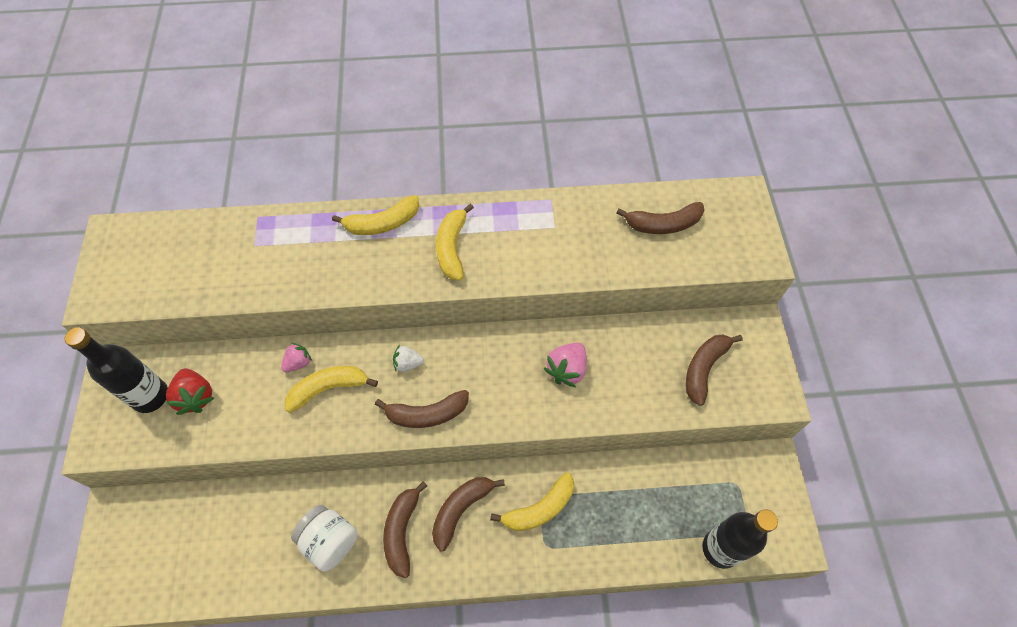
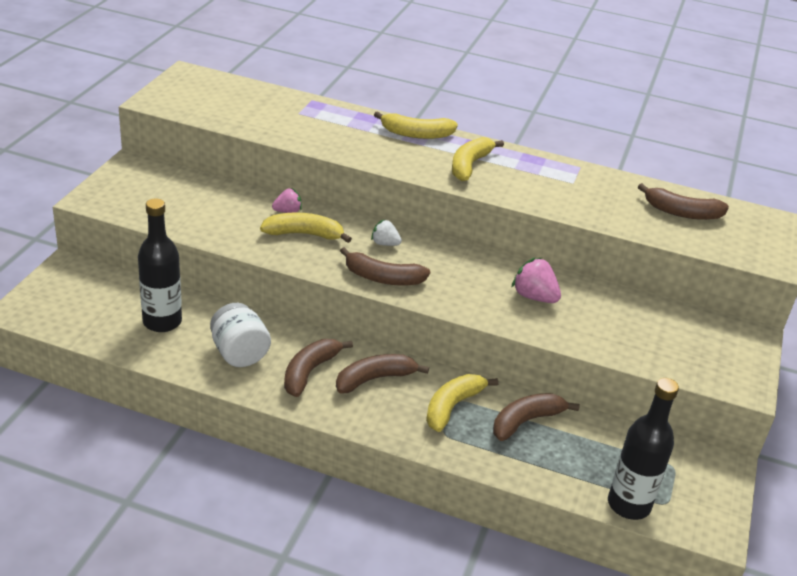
camera: 20 degrees right, 25 degrees down
(150, 396) = (152, 189): black bottle -> black bottle (162, 322)
(196, 397) = (188, 201): red strawberry -> none
(539, 509) = (452, 406): yellow banana -> yellow banana turned 135 degrees clockwise
(567, 370) = (534, 297): pink strawberry -> pink strawberry turned 75 degrees clockwise
(704, 368) = (676, 342): brown banana -> brown banana (526, 421)

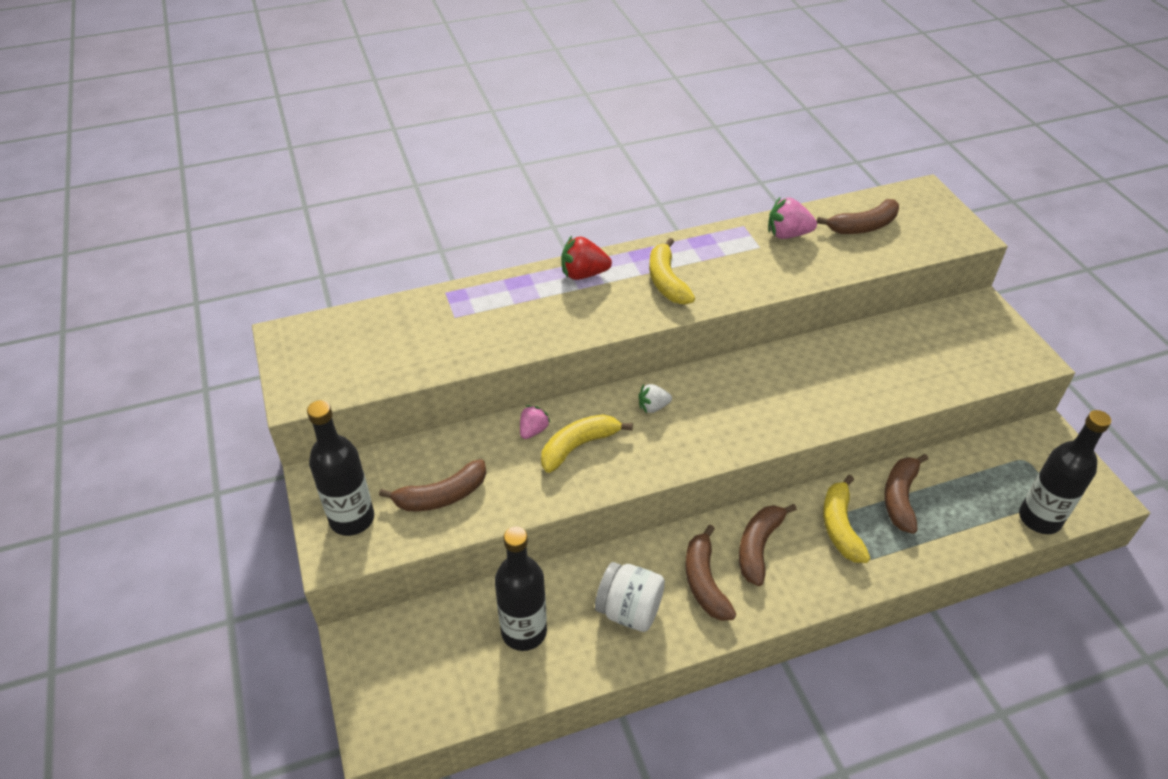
camera: 35 degrees left, 10 degrees up
(122, 190) = (352, 519): none -> black bottle
(383, 278) = (696, 446): brown banana -> brown banana (441, 496)
(416, 134) = (583, 274): yellow banana -> red strawberry
(534, 297) = (820, 379): pink strawberry -> pink strawberry (787, 234)

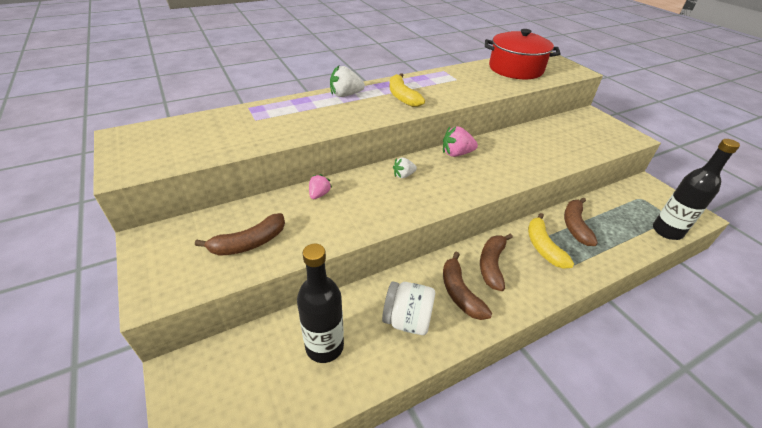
camera: 10 degrees left, 5 degrees down
(352, 519) = (171, 266): black bottle -> none
(578, 446) = (354, 202): yellow banana -> none
(583, 274) = (345, 95): red strawberry -> white strawberry
(787, 234) = (472, 73): pink strawberry -> pink strawberry (456, 154)
(863, 226) = (515, 69): brown banana -> red pot

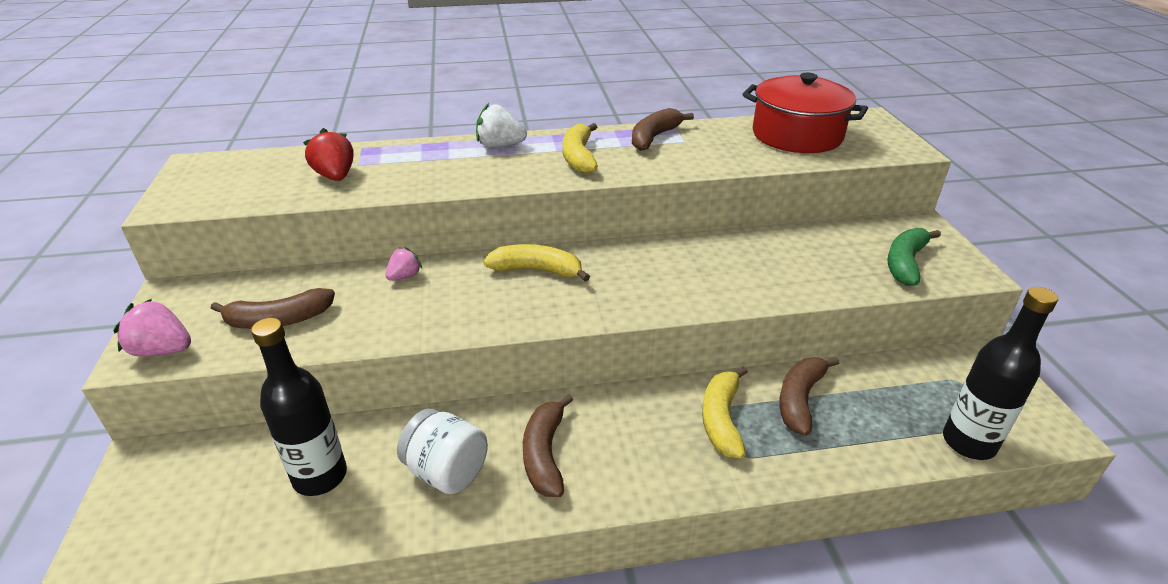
camera: 20 degrees right, 5 degrees down
(245, 130) = (335, 176): none -> red strawberry
(403, 175) = (537, 270): white strawberry -> yellow banana
(456, 154) = (639, 252): pink strawberry -> pink strawberry (162, 350)
(492, 265) = (620, 427): brown banana -> brown banana (654, 137)
(599, 137) = (905, 263): none -> green banana

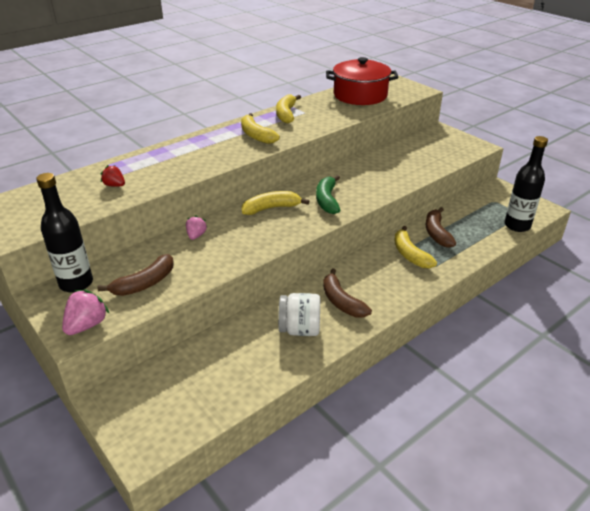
camera: 30 degrees left, 0 degrees up
(162, 350) = (87, 325): pink strawberry -> pink strawberry turned 135 degrees clockwise
(320, 476) = (231, 360): black bottle -> black bottle (76, 283)
(335, 176) = (115, 185): red strawberry -> red strawberry, size x0.64
(500, 146) = (200, 141): white strawberry -> none
(654, 137) = (286, 114): brown banana -> yellow banana
(905, 263) = (447, 150): green banana -> green banana (327, 200)

